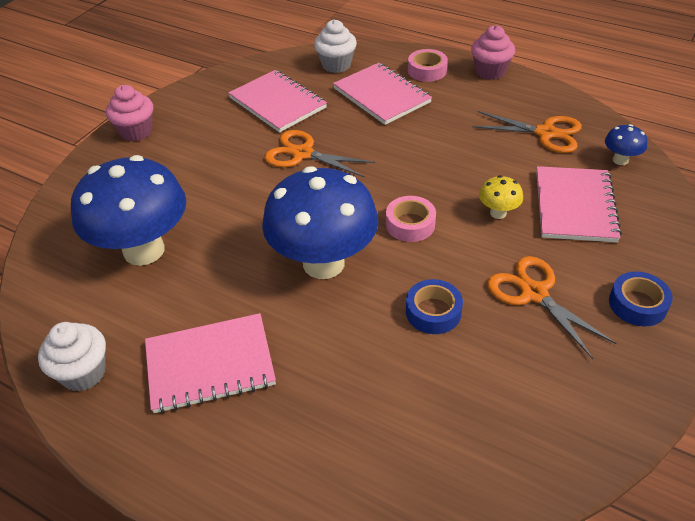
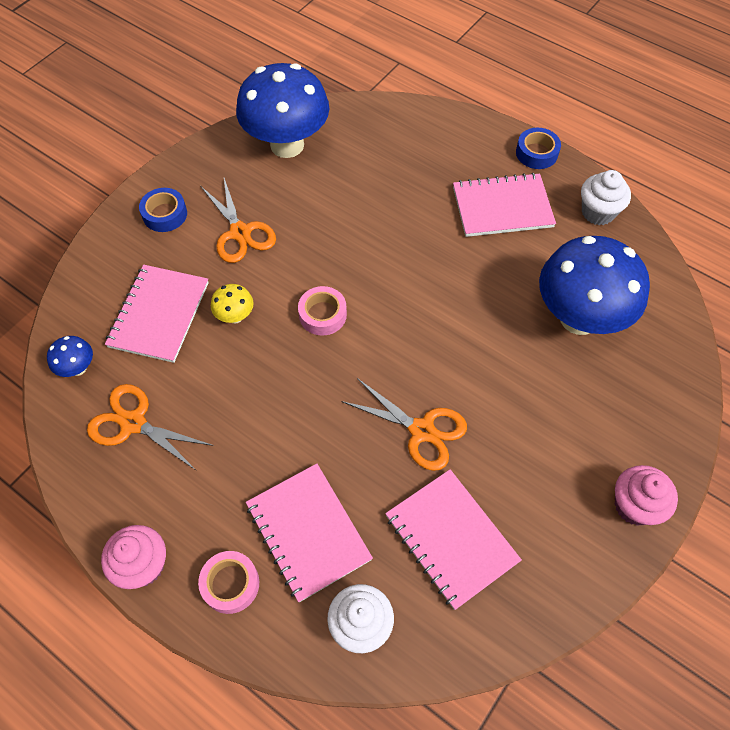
camera: 175 degrees left, 15 degrees up
(323, 263) = (410, 282): blue mushroom -> blue mushroom (287, 145)
(433, 312) = (326, 227): blue tape -> blue tape (536, 153)

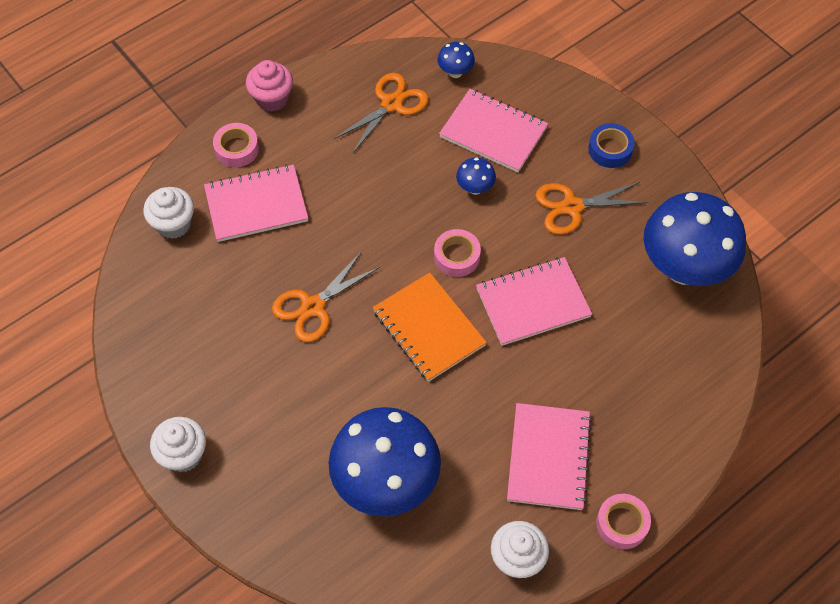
camera: 105 degrees right, 0 degrees up
(235, 316) = (475, 188): yellow mushroom -> blue mushroom
(411, 320) = (428, 328): none -> orange notebook
(451, 539) = (212, 302): pink notebook -> pink notebook (532, 302)
(536, 153) = (622, 524): blue tape -> pink tape
(634, 505) = (183, 454): pink cupcake -> white cupcake

